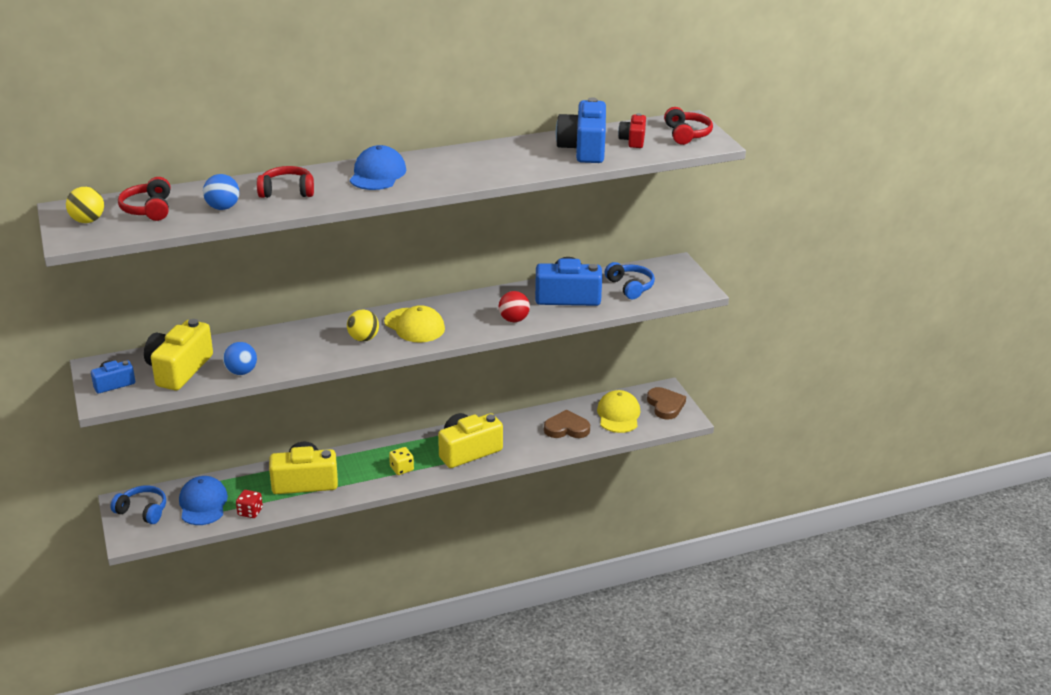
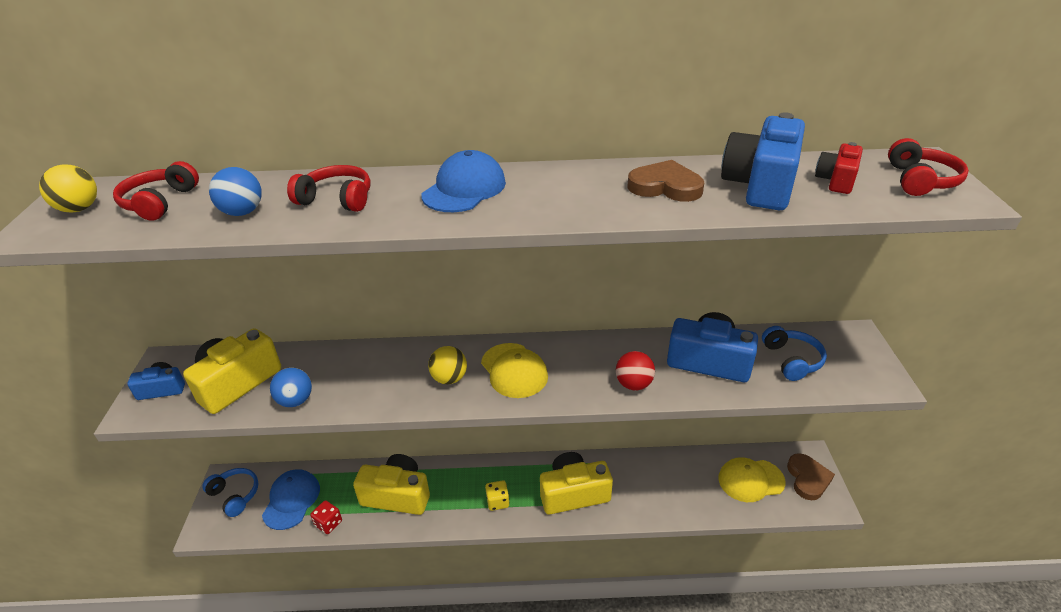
camera: 20 degrees right, 5 degrees up
(566, 428) = (688, 486): brown heart -> brown heart (665, 186)
(618, 415) = (751, 480): yellow cap -> yellow cap turned 120 degrees counterclockwise

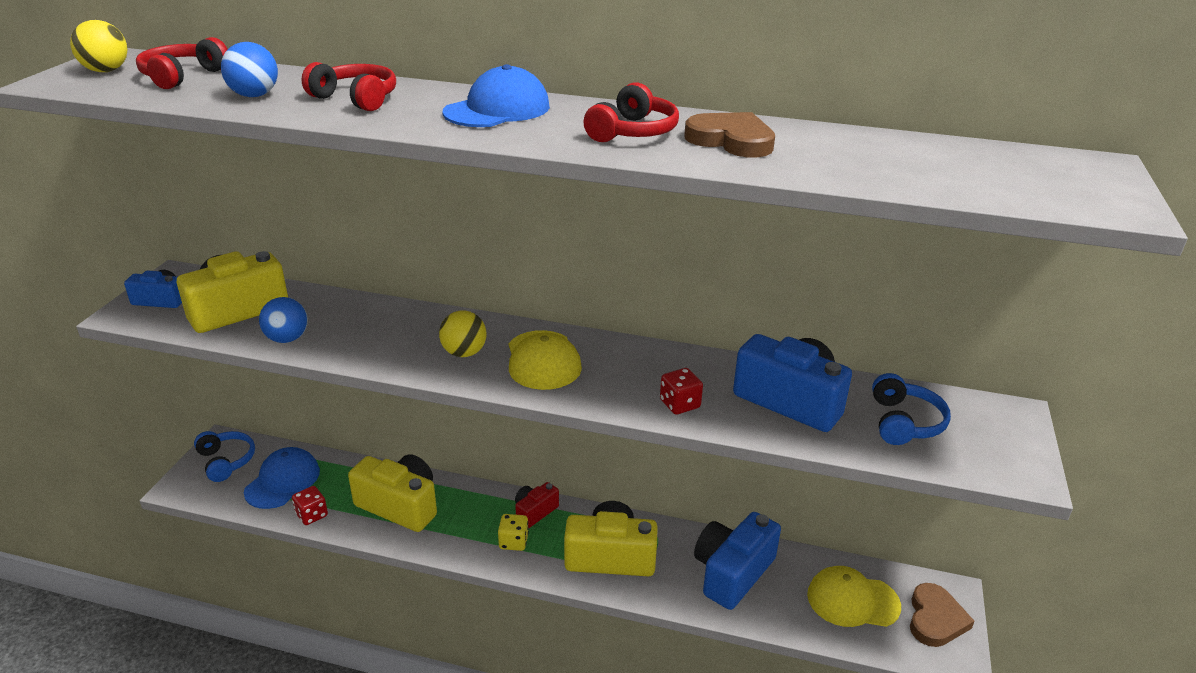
camera: 15 degrees right, 5 degrees down
(633, 384) = (680, 404): red ball -> red dice
(760, 185) = (852, 156): blue camera -> blue camera (732, 572)
(836, 180) = (957, 166): red camera -> red camera (534, 512)
(920, 180) = (1074, 182): red headphones -> red headphones (633, 132)

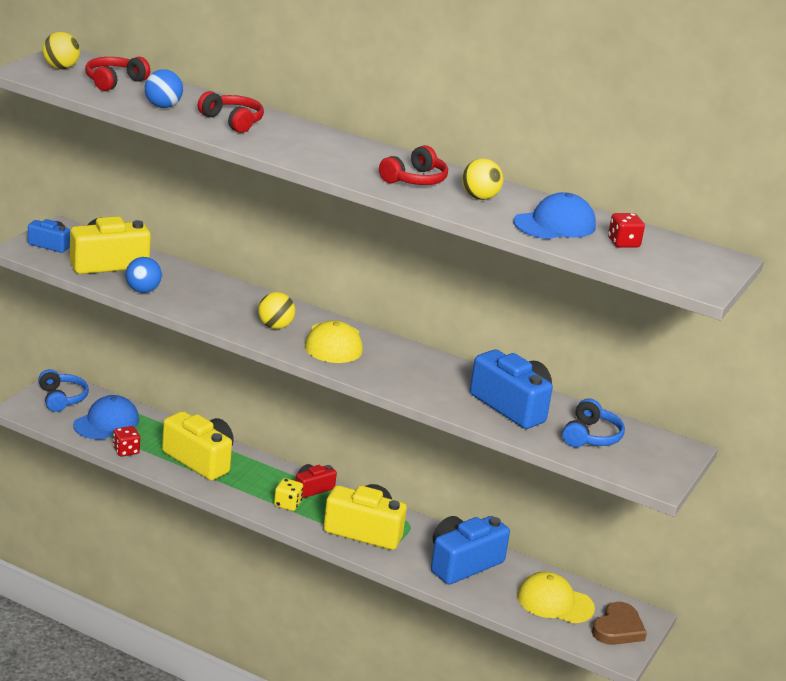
camera: 10 degrees right, 5 degrees down
(497, 109) = (329, 147): blue cap -> blue cap (555, 224)
(680, 404) = (425, 391): red dice -> red dice (623, 243)
(731, 140) = (479, 197): brown heart -> yellow ball

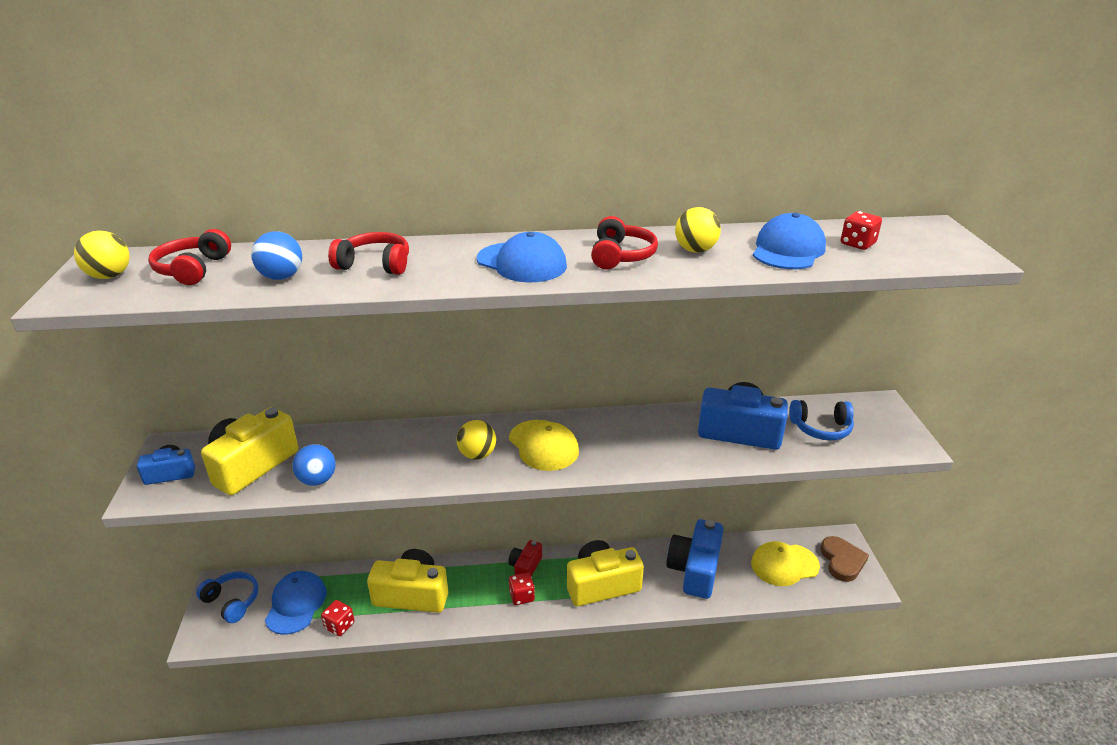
camera: 30 degrees left, 5 degrees up
(287, 504) = (522, 596): yellow dice -> red dice
(334, 157) = (522, 263): none -> blue cap
(591, 436) = (821, 428): blue headphones -> blue headphones turned 105 degrees clockwise

